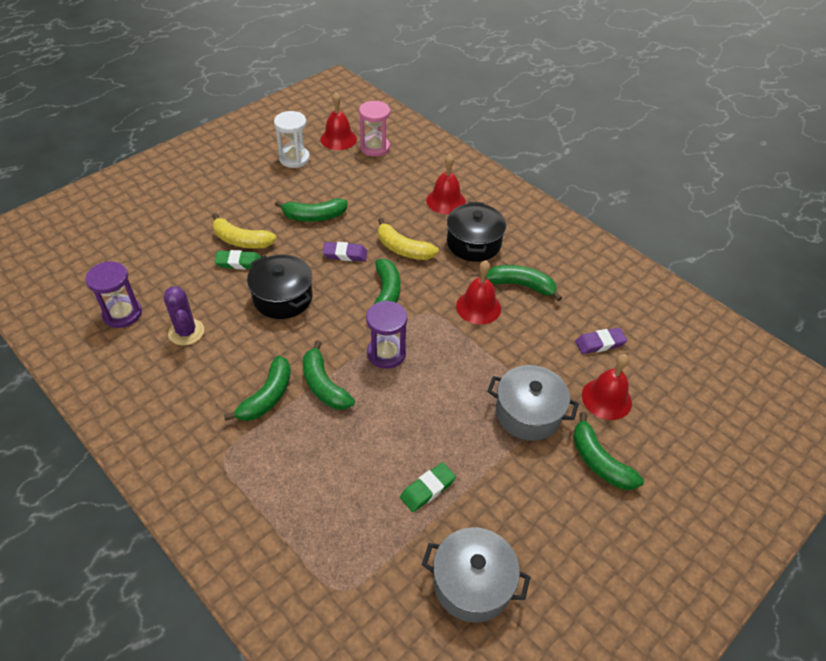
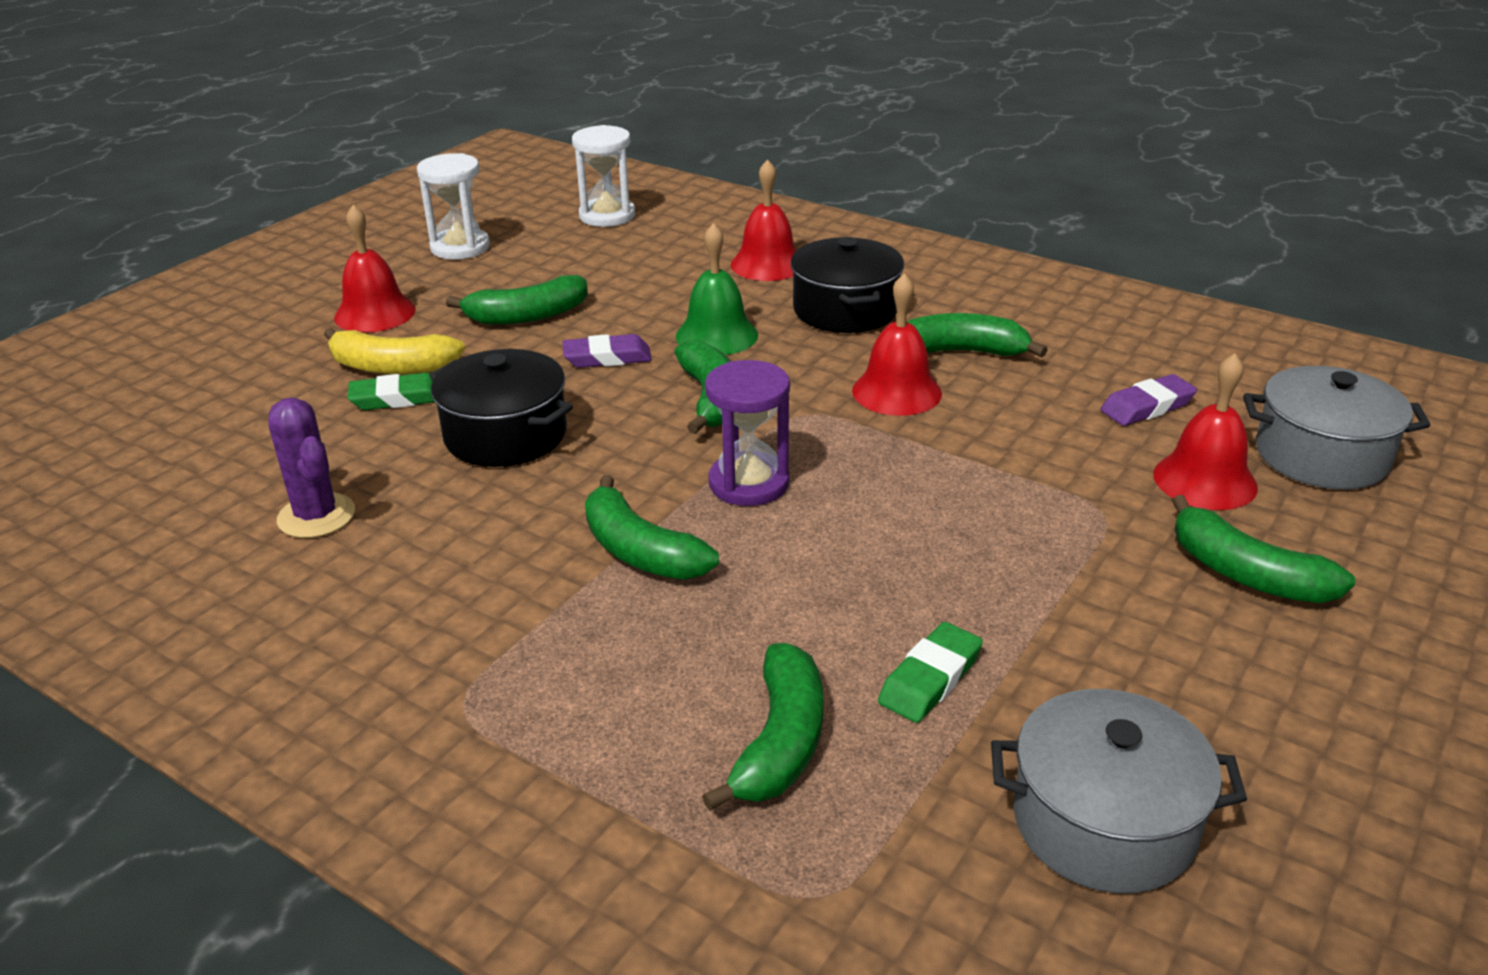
camera: 10 degrees left, 15 degrees down
(122, 314) = (166, 509): purple hourglass -> none
(267, 396) = (526, 588): green banana -> green banana (780, 742)
(338, 139) = (535, 213): red bell -> red bell (375, 313)
(375, 147) = (607, 216): pink hourglass -> white hourglass
(403, 249) = (716, 335): yellow banana -> green bell
(528, 413) = (1070, 525): grey pot -> grey pot (1321, 456)

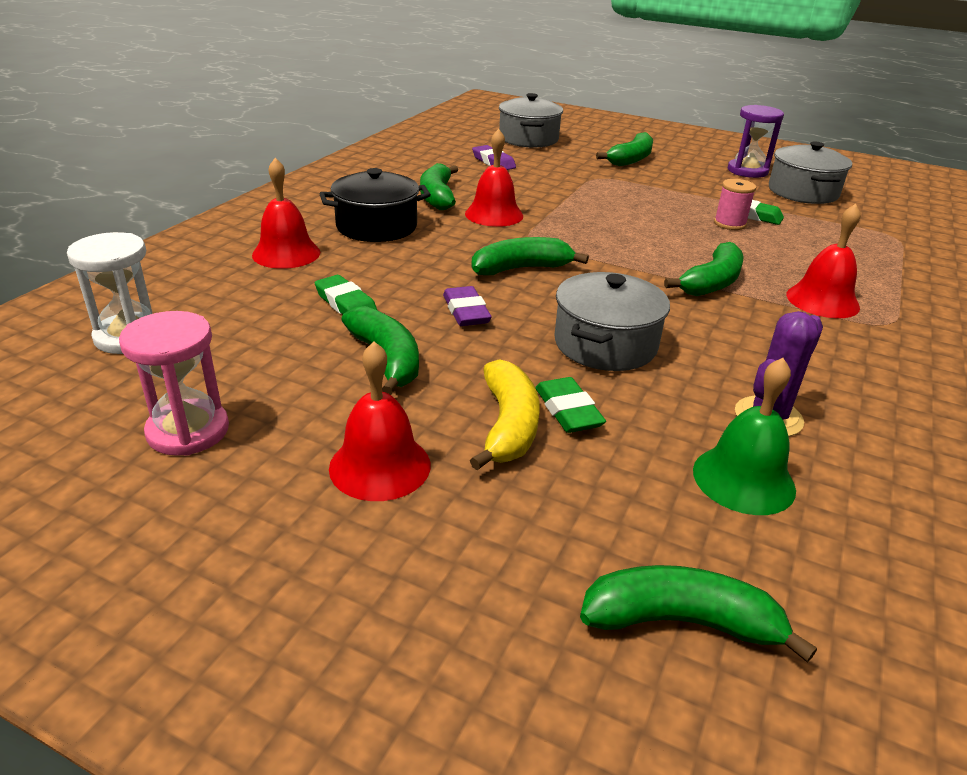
camera: 100 degrees left, 0 degrees up
(460, 247) = (188, 431): white hourglass -> pink hourglass
(505, 435) = (605, 344): black pot -> grey pot
(642, 296) = (346, 304): none -> green eraser
(716, 335) = (421, 270): green bell -> green bell (743, 479)
(749, 483) = (620, 254): purple hourglass -> purple hourglass (747, 171)
(780, 742) = (823, 244): green banana -> green banana (681, 621)
(879, 632) = (729, 224): none -> pink spool
(1205, 480) = (560, 158): red bell -> red bell (822, 300)

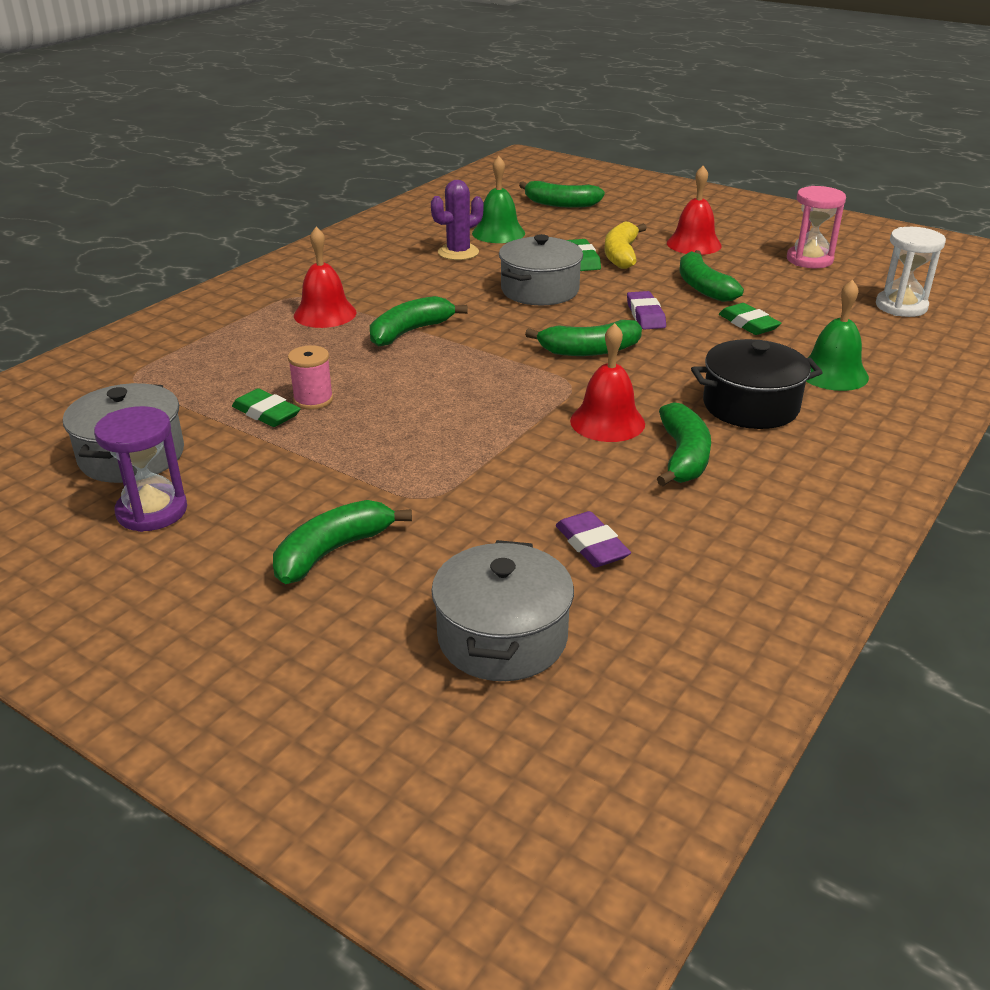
camera: 170 degrees left, 0 degrees up
(286, 253) = (832, 373): red bell -> green bell

